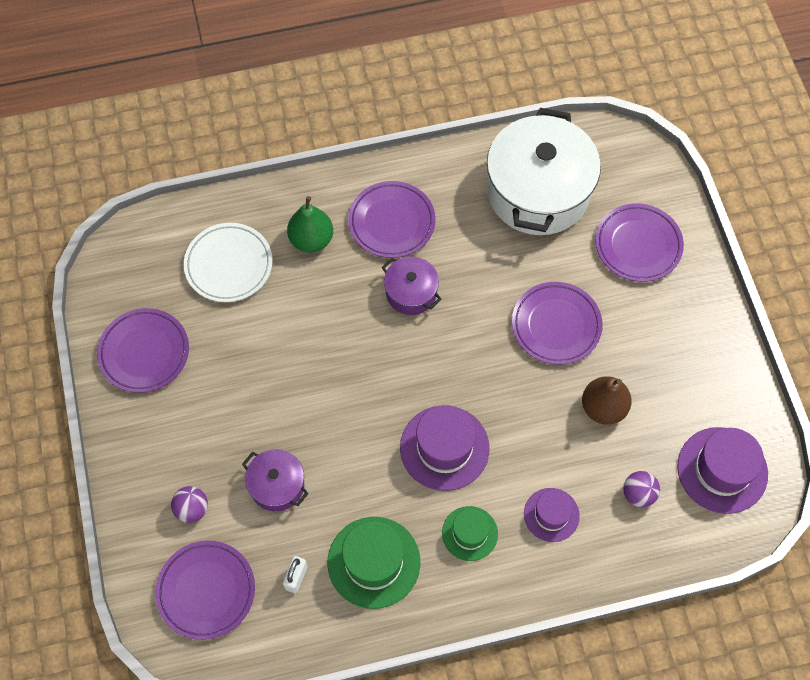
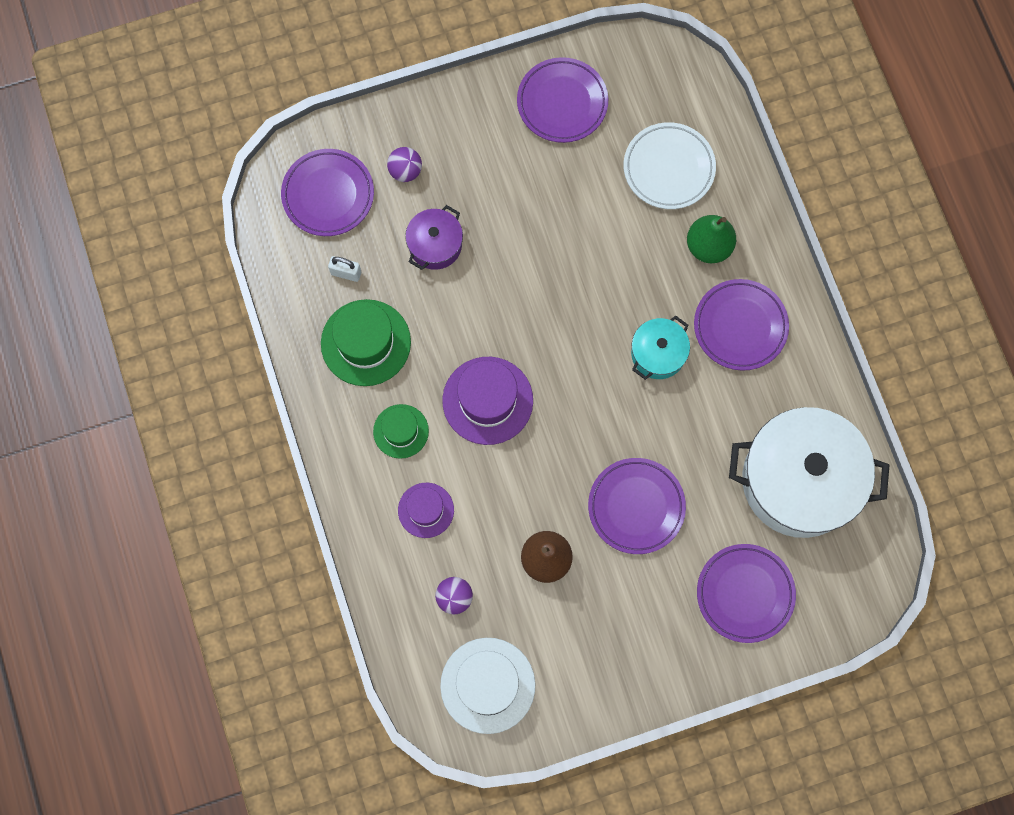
camera: 85 degrees right, 10 degrees up
(411, 292) = (658, 353): purple pot -> turquoise pot
(722, 470) = (487, 685): purple hat -> white hat

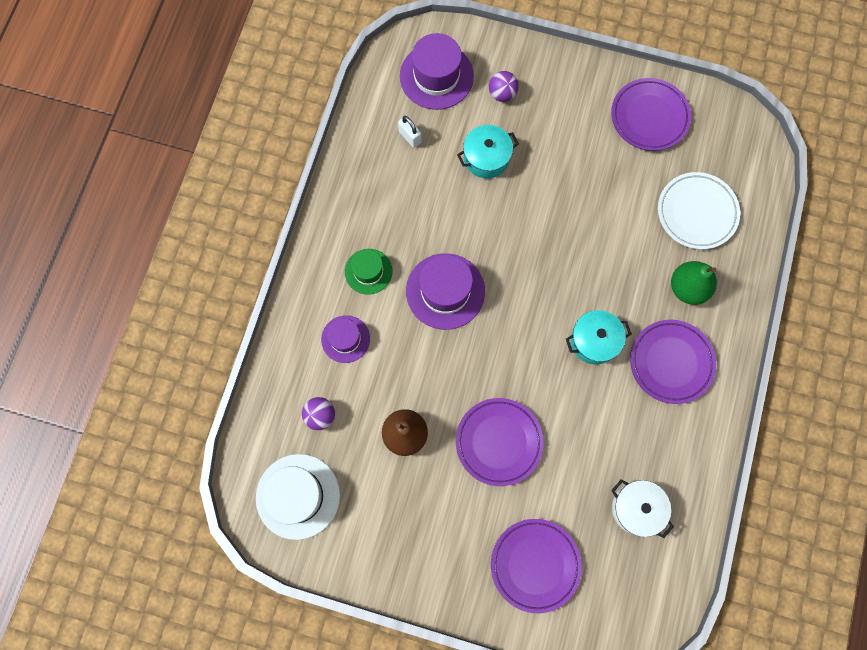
camera: 35 degrees right, 0 degrees up
(328, 195) = (436, 76): purple plate -> purple hat
(366, 343) = (389, 193): green hat -> none
(435, 245) = (486, 158): purple pot -> turquoise pot
(799, 481) = (636, 508): white pot -> white pot, size x0.48

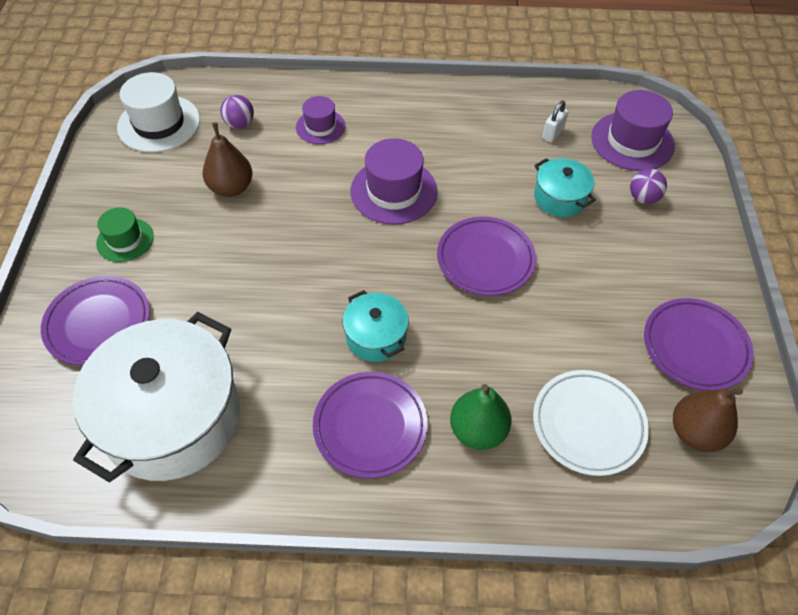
camera: 75 degrees right, 20 degrees down
(368, 271) = (395, 130): green hat -> green hat (125, 240)
(498, 442) = (235, 266): purple plate -> purple plate (485, 259)
(636, 508) = (172, 418): white pot -> white pot, size x2.10
(715, 146) = (695, 432): none -> brown pear

